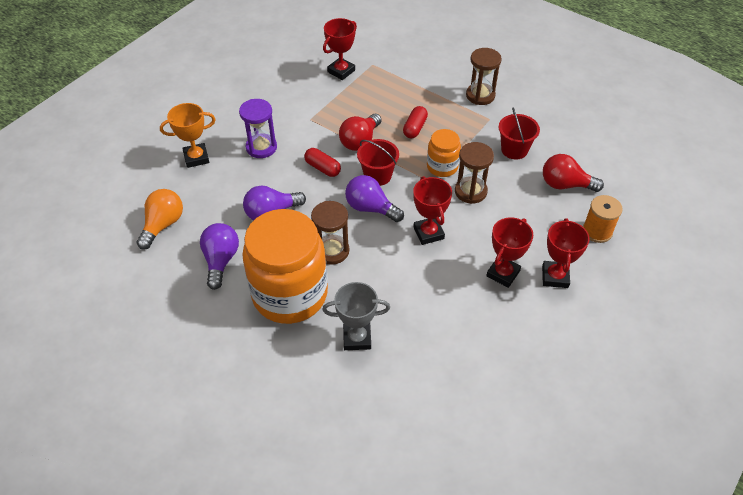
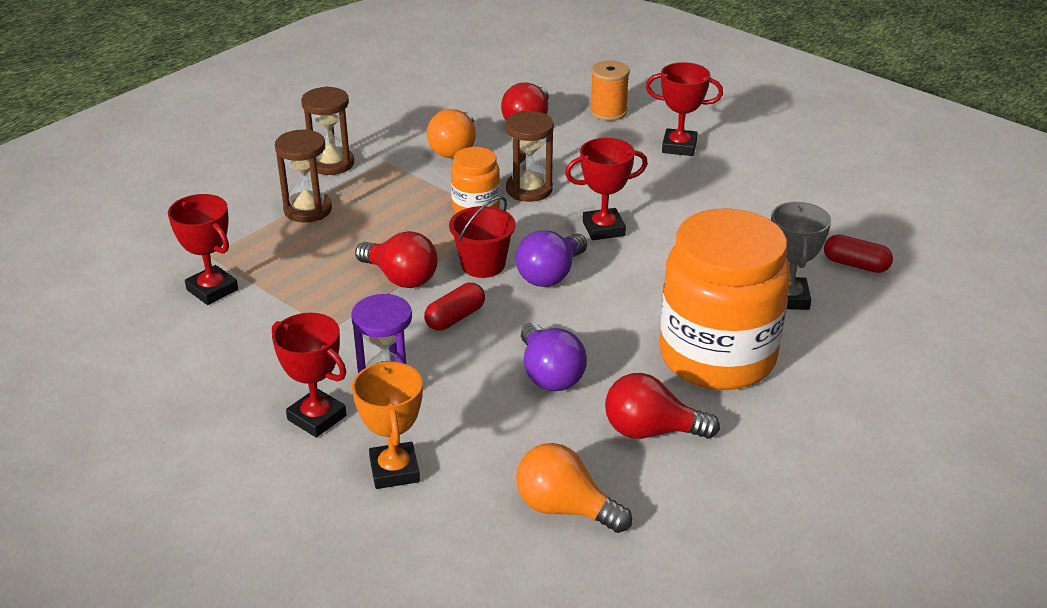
camera: 85 degrees left, 15 degrees down
(221, 260) = (651, 431): purple light bulb -> red light bulb
(332, 251) = (633, 314): brown hourglass -> brown hourglass (308, 210)
(415, 128) = (386, 225): red capsule -> red capsule (855, 265)
(503, 273) = (674, 180): red trophy -> red trophy (317, 418)
(514, 150) = (454, 149): red bucket -> orange light bulb

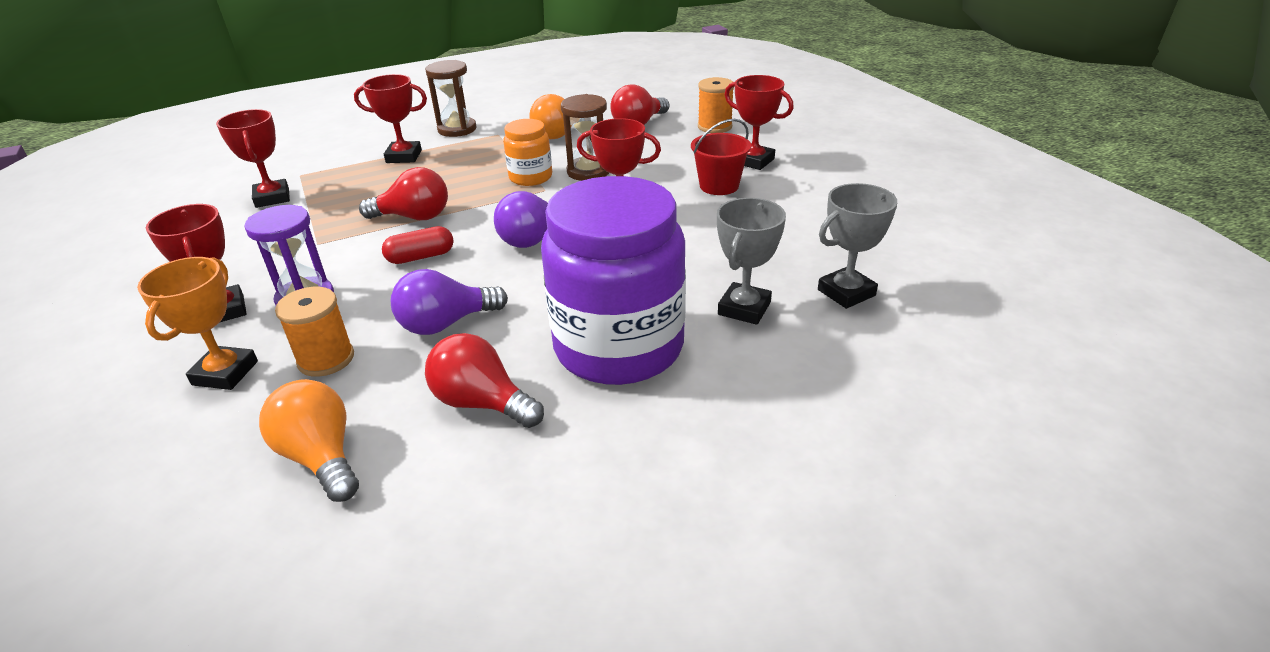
camera: 25 degrees right, 0 degrees up
(308, 210) = (404, 156): brown hourglass -> red trophy
(401, 278) = (414, 217): red light bulb -> red light bulb turned 60 degrees counterclockwise
(475, 433) = (326, 359): none -> orange spool
(483, 265) = (489, 220): red bucket -> red bucket (719, 186)
(549, 374) = (446, 324): purple light bulb -> purple light bulb turned 60 degrees clockwise
(717, 356) = (619, 347): orange jar -> purple jar
(855, 265) = (846, 292): red capsule -> grey trophy

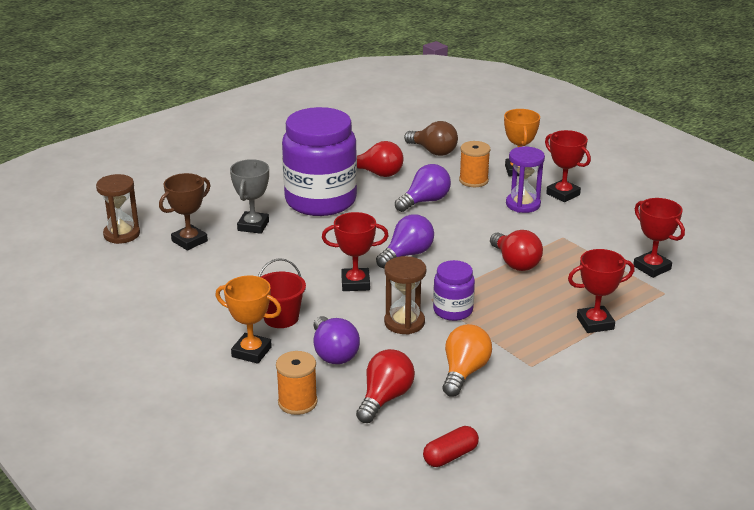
camera: 165 degrees right, 5 degrees down
(321, 457) = (433, 151): orange light bulb -> brown light bulb
(414, 217) = (515, 263): red light bulb -> red light bulb turned 105 degrees counterclockwise
(421, 257) = (478, 235): red capsule -> red capsule (450, 456)
(457, 129) = (582, 368): brown hourglass -> brown hourglass (121, 234)
(530, 177) = (453, 310): orange jar -> purple jar
(672, 154) = (333, 353): none -> purple light bulb
(754, 161) = (251, 352): red trophy -> orange trophy
(846, 292) = (189, 241): grey trophy -> brown trophy

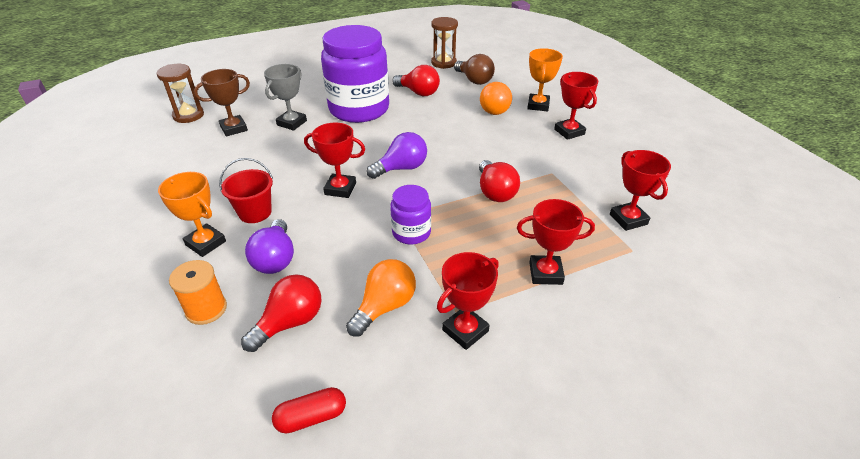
camera: 15 degrees right, 10 degrees up
(404, 322) = (359, 237): brown hourglass -> brown hourglass (443, 63)
(425, 201) = (444, 121): purple light bulb -> none
(473, 180) = (495, 109): orange spool -> orange light bulb
(523, 204) = (528, 136): purple hourglass -> none
(545, 377) = (465, 330): none -> red trophy

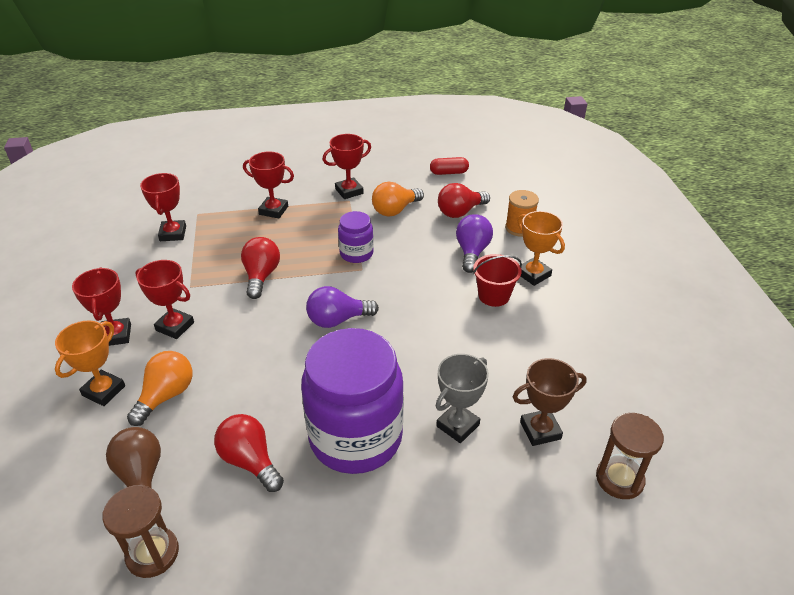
camera: 165 degrees left, 0 degrees up
(340, 189) = (408, 306): red trophy -> red trophy (175, 326)

